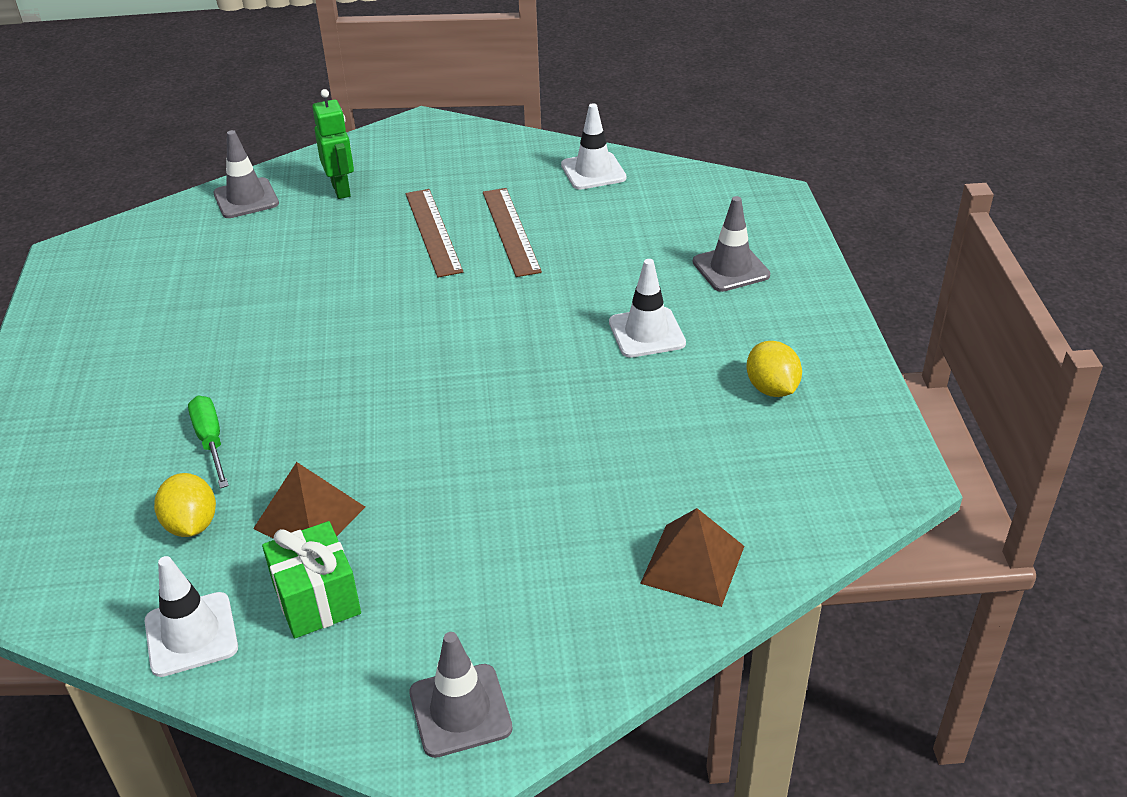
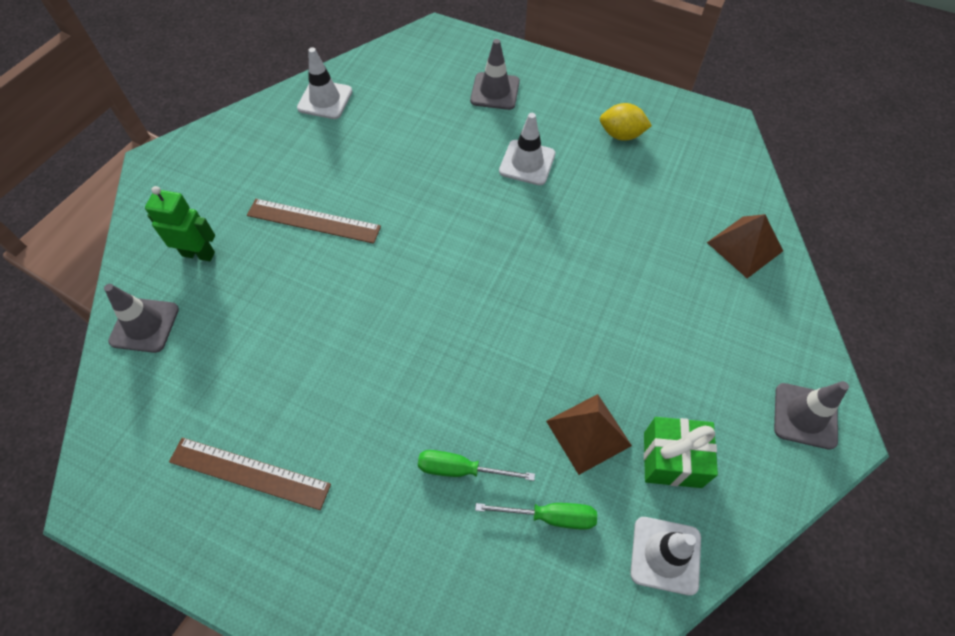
camera: 60 degrees left, 20 degrees up
(191, 525) = (550, 516): yellow lemon -> green screwdriver
(511, 231) = (354, 177): brown ruler -> brown ruler (249, 473)

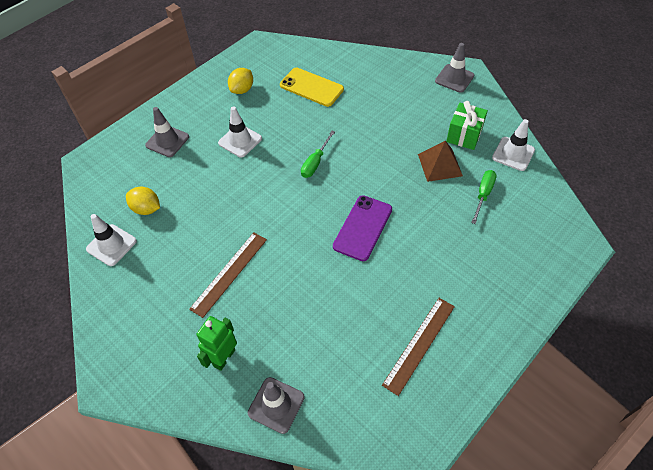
camera: 70 degrees left, 5 degrees down
(384, 110) = (146, 209): none -> yellow lemon
(427, 351) = (363, 228): none -> purple phone
(461, 469) = (446, 228): green screwdriver -> green screwdriver (315, 162)
(669, 213) = (311, 87): none -> yellow phone
(744, 246) = (348, 65): brown pyramid -> none

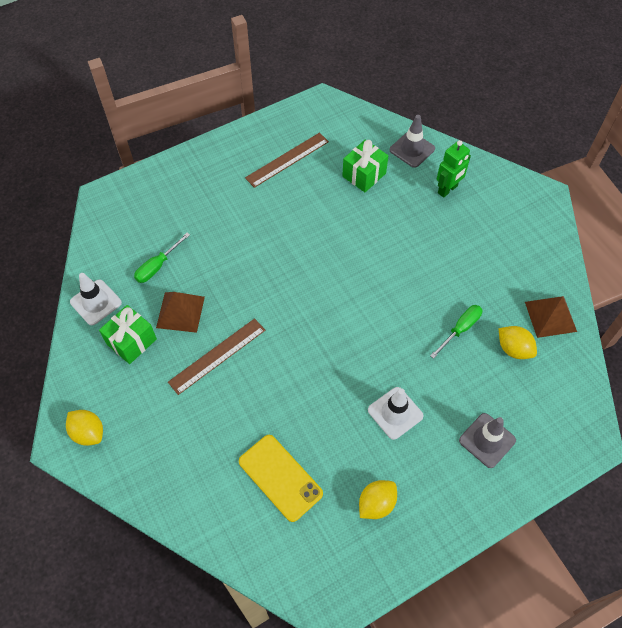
camera: 165 degrees left, 5 degrees up
(111, 245) = (550, 316): white traffic cone -> brown pyramid
(229, 273) = (433, 256): brown ruler -> brown ruler (217, 356)
(315, 162) = (314, 354): green screwdriver -> green screwdriver (460, 329)
(324, 349) = (364, 175): none -> green gift
(363, 228) = (292, 265): purple phone -> none
(454, 78) = (88, 433): grey traffic cone -> yellow lemon

